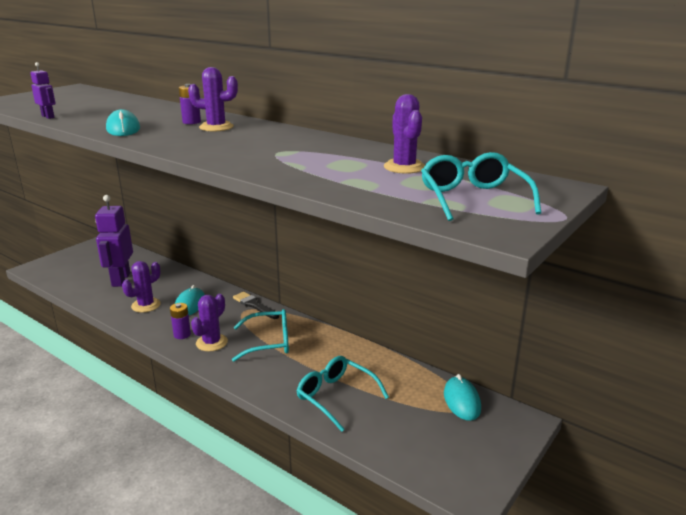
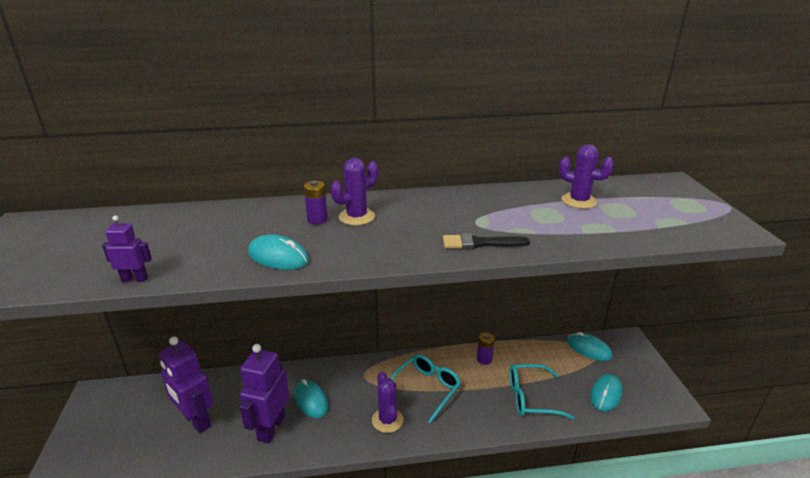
camera: 45 degrees left, 5 degrees up
(146, 305) = (271, 428): purple cactus -> purple robot
(182, 334) = (352, 431): purple battery -> purple battery (484, 359)
(254, 305) = (364, 365): black brush -> black brush (480, 243)
(409, 439) = (606, 394): none -> turquoise mouse
(473, 198) = (669, 211): turquoise glasses -> none

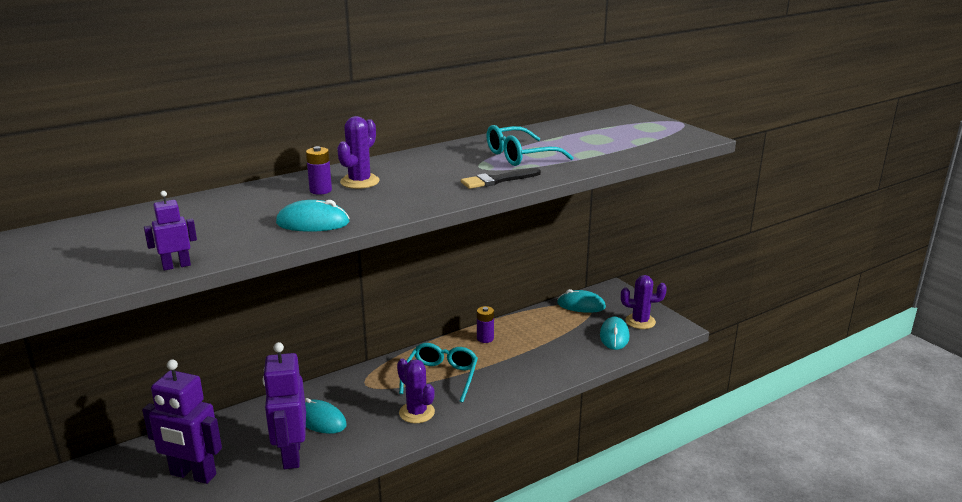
camera: 25 degrees left, 5 degrees down
(531, 398) = (548, 357): turquoise glasses -> turquoise glasses (520, 156)
(579, 201) = (558, 137): purple cactus -> purple cactus (640, 321)

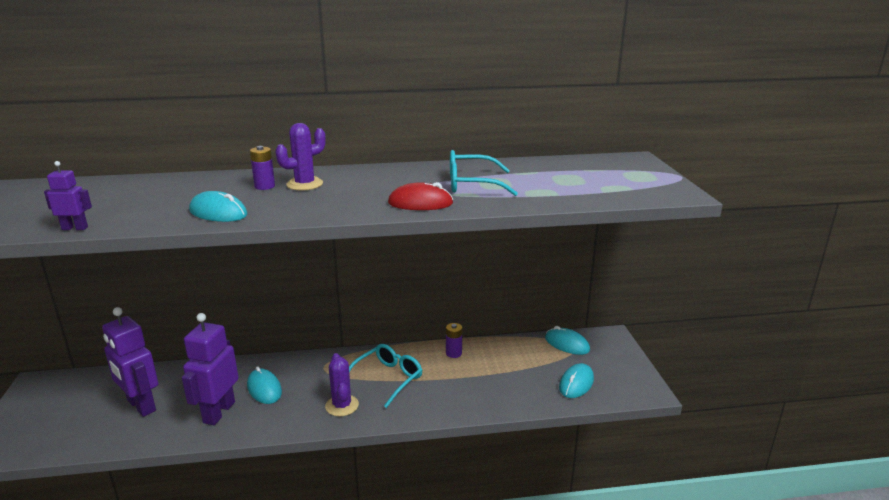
camera: 25 degrees right, 0 degrees up
(497, 180) = (420, 203): black brush -> red mouse
(640, 321) = (614, 375): purple cactus -> none

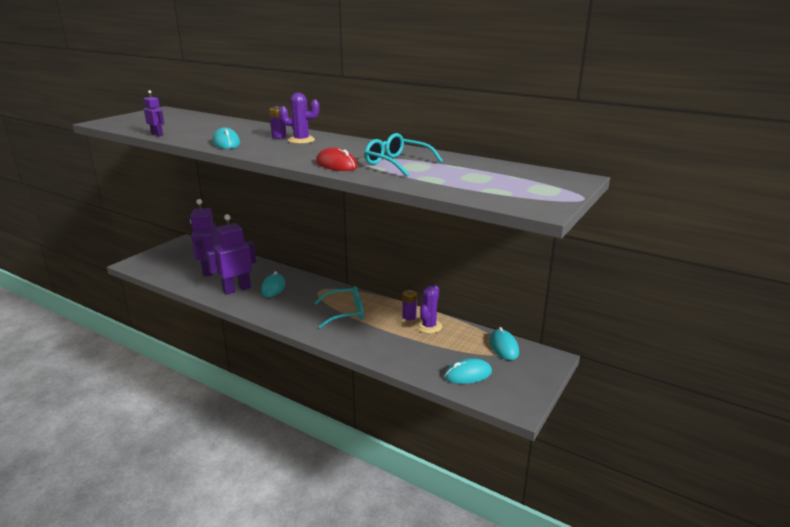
camera: 40 degrees right, 0 degrees up
(342, 405) = (299, 315): purple cactus -> purple cactus (429, 326)

